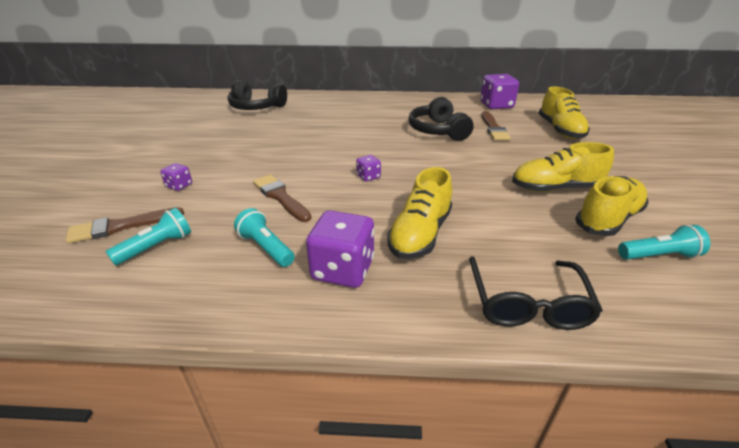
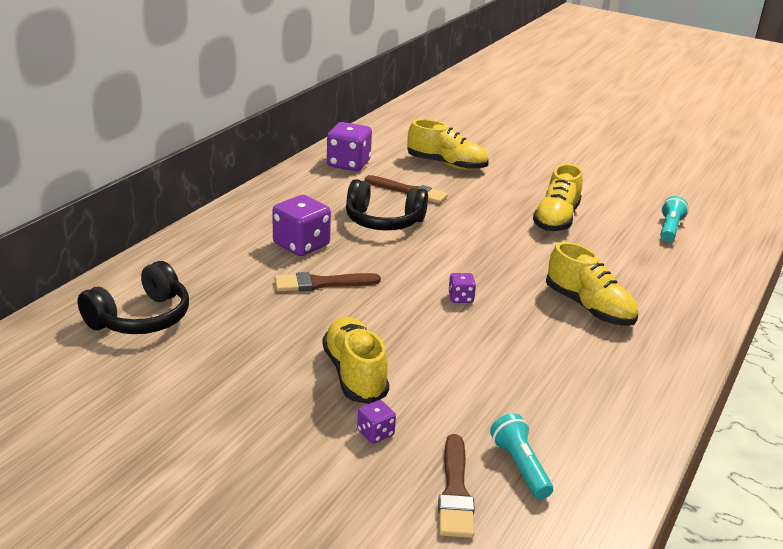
camera: 65 degrees left, 5 degrees down
(266, 248) = (563, 395): turquoise flashlight -> none
(280, 197) = (465, 364): brown brush -> brown brush (321, 283)
(343, 269) = (621, 362): purple dice -> purple dice (301, 245)
(527, 303) = (697, 298): black glasses -> none
(607, 219) = (616, 222): yellow shoe -> yellow shoe (354, 374)

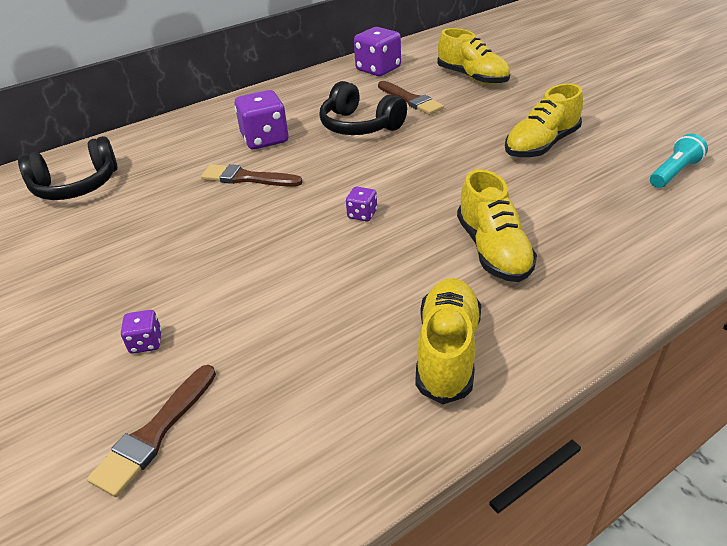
camera: 30 degrees right, 10 degrees up
(354, 374) = (188, 274): yellow shoe -> yellow shoe (447, 351)
(520, 467) = (246, 424): turquoise flashlight -> none

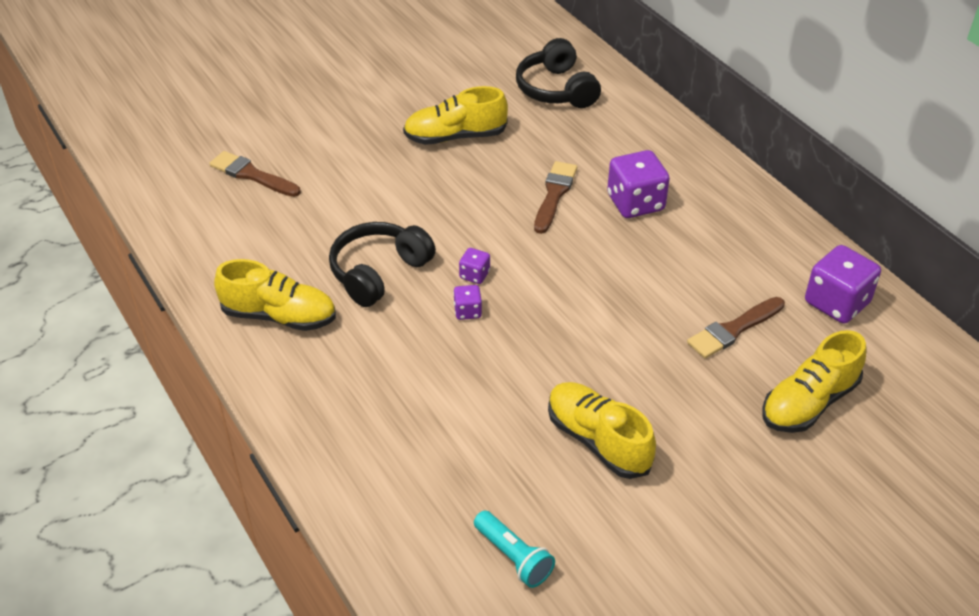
camera: 90 degrees right, 5 degrees up
(146, 342) = (335, 160): purple dice -> purple dice (467, 311)
(360, 126) = (662, 279): black headphones -> black headphones (379, 272)
(493, 250) = (397, 362): yellow shoe -> yellow shoe (455, 137)

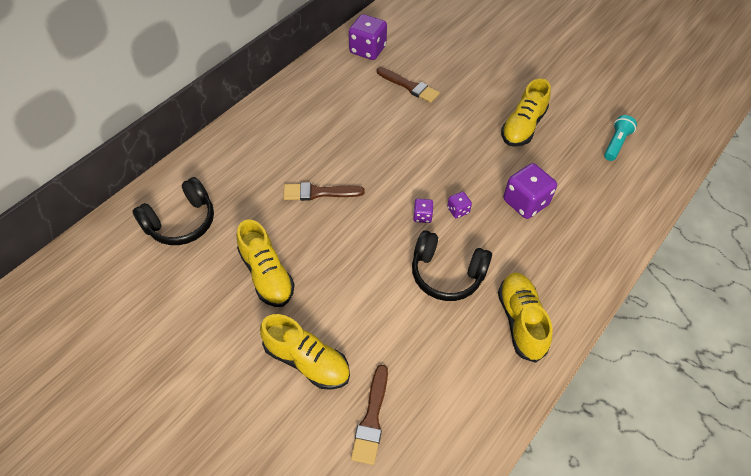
camera: 110 degrees left, 10 degrees up
(635, 203) = (312, 147): purple dice -> purple dice (525, 202)
(809, 402) = (448, 53): yellow shoe -> yellow shoe (307, 361)

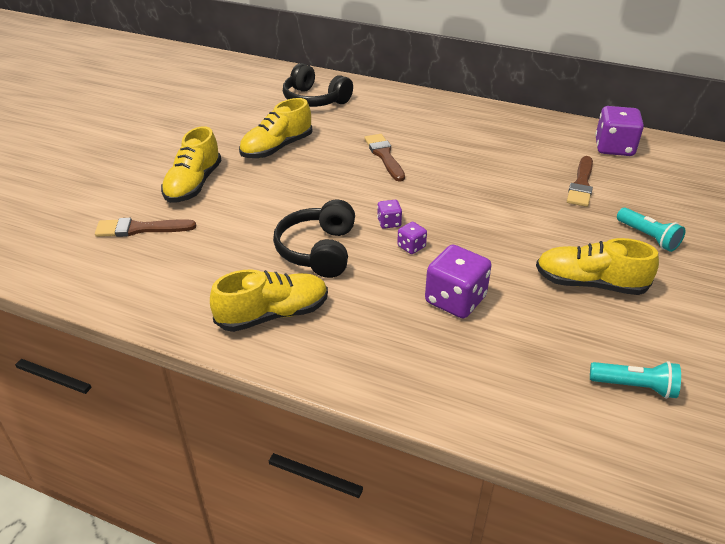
camera: 75 degrees right, 15 degrees down
(481, 79) = (648, 237): none -> turquoise flashlight

